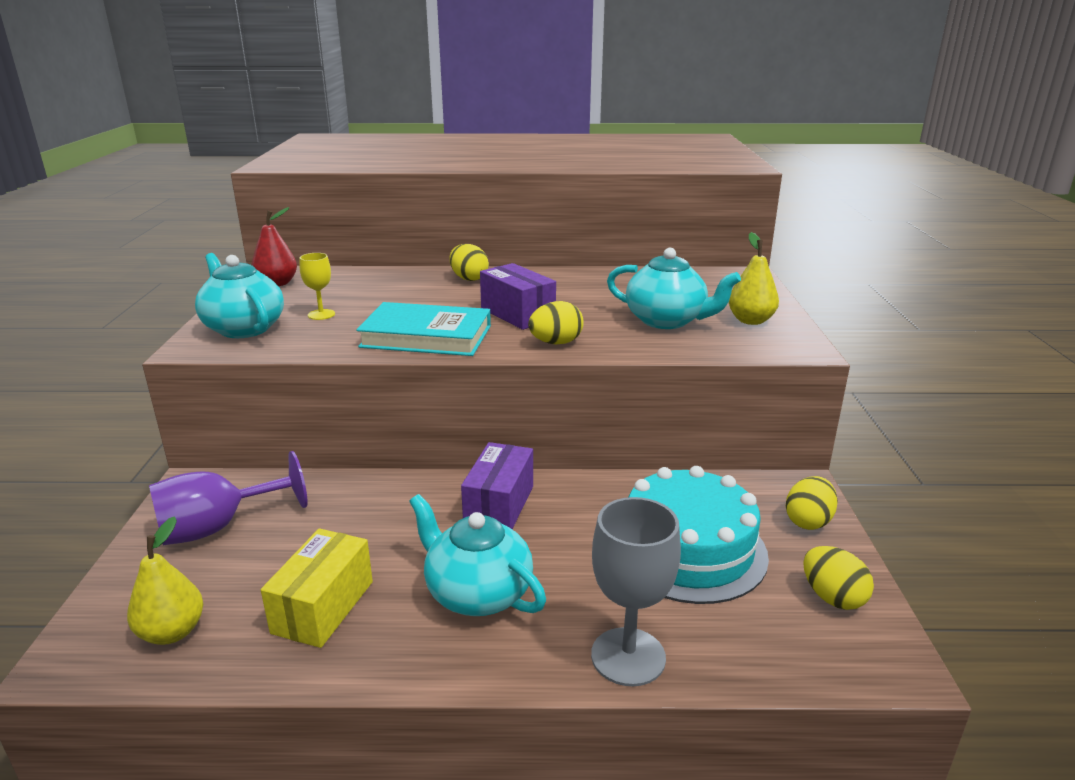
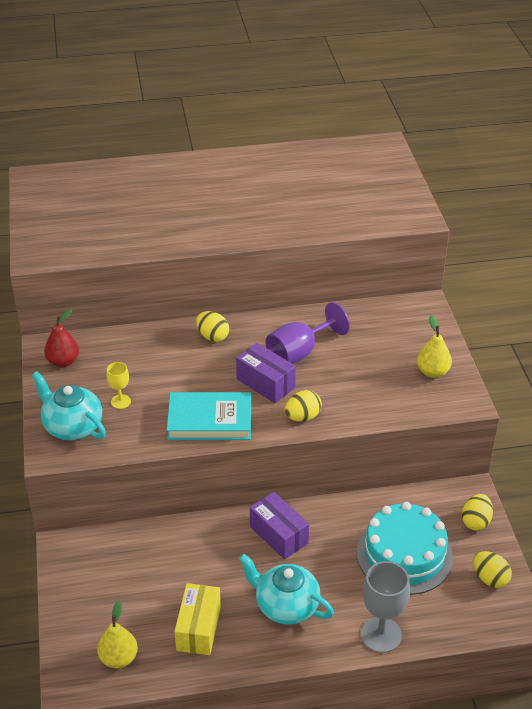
camera: 10 degrees left, 15 degrees up
(218, 527) = (102, 579): purple goblet -> purple goblet (299, 352)
(499, 505) = (278, 535): purple box -> purple box turned 45 degrees counterclockwise
(667, 321) = (374, 379): turquoise teapot -> none

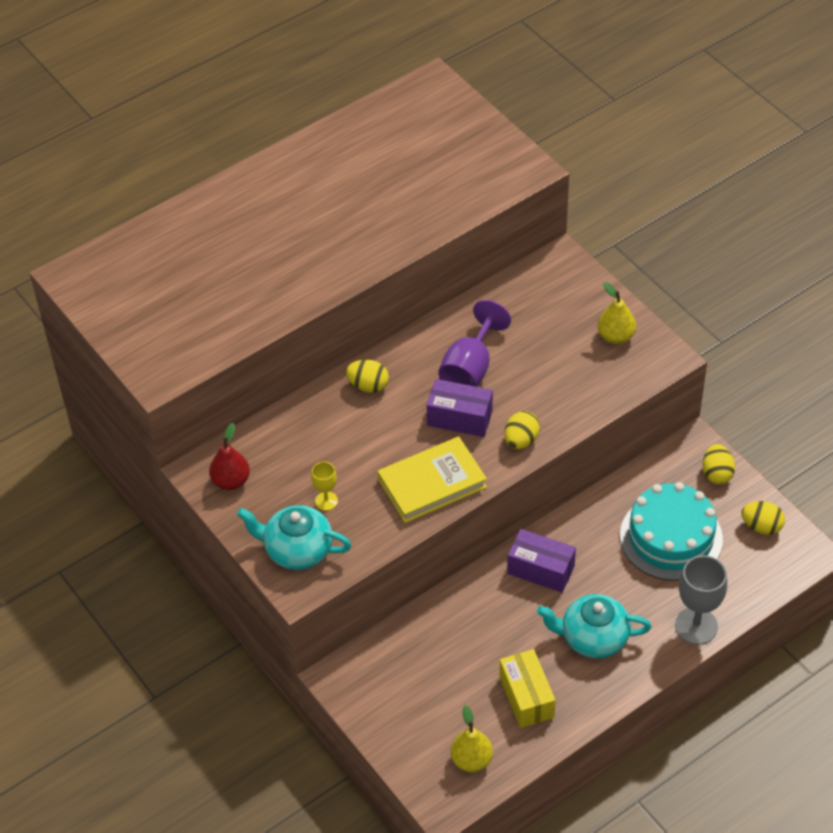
camera: 25 degrees left, 10 degrees up
(210, 420) = (432, 483): turquoise book -> yellow book

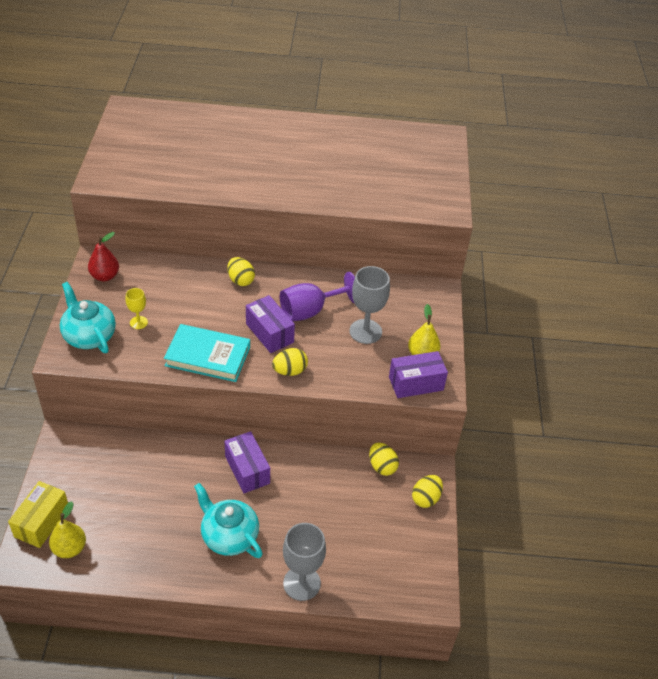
camera: 35 degrees right, 5 degrees down
(432, 483) = (208, 356): yellow book -> turquoise book
(526, 697) = (146, 538): yellow box -> yellow box (42, 522)
(542, 351) = (365, 331): none -> grey goblet
(640, 368) = (416, 383): none -> purple box
(671, 537) = (350, 514): turquoise cake -> none
(761, 526) = (418, 555): yellow egg -> yellow egg (382, 466)

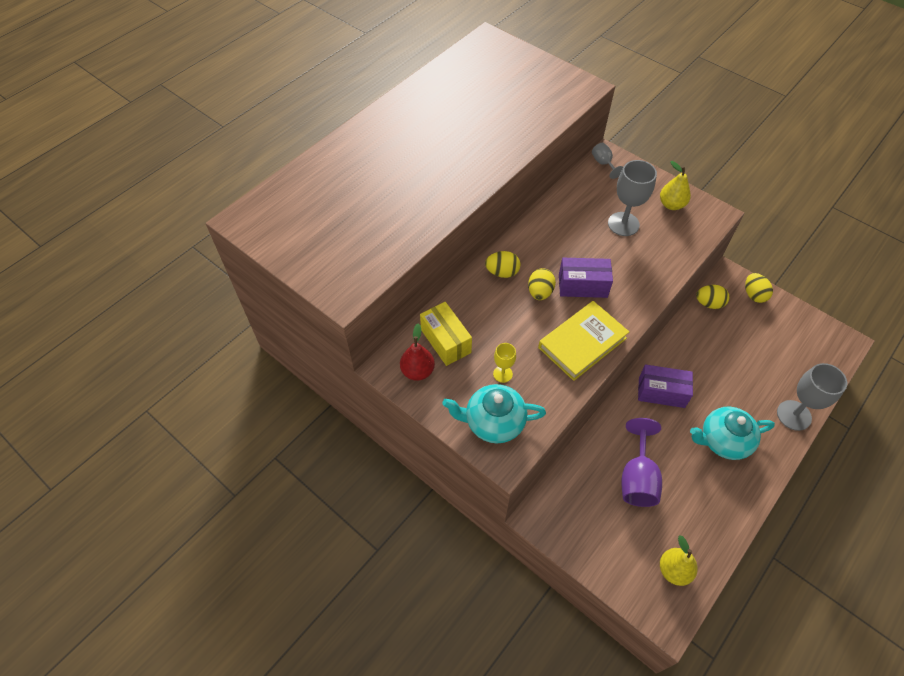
camera: 50 degrees left, 10 degrees up
(42, 522) = (630, 580): yellow box -> yellow box (445, 341)
(208, 356) = (582, 343): turquoise book -> yellow book
(290, 371) = (637, 295): yellow egg -> yellow egg (540, 292)
(310, 311) = (575, 245): purple goblet -> purple goblet (637, 478)
(416, 383) = (700, 225): purple box -> none
(427, 291) = (603, 163): none -> grey goblet

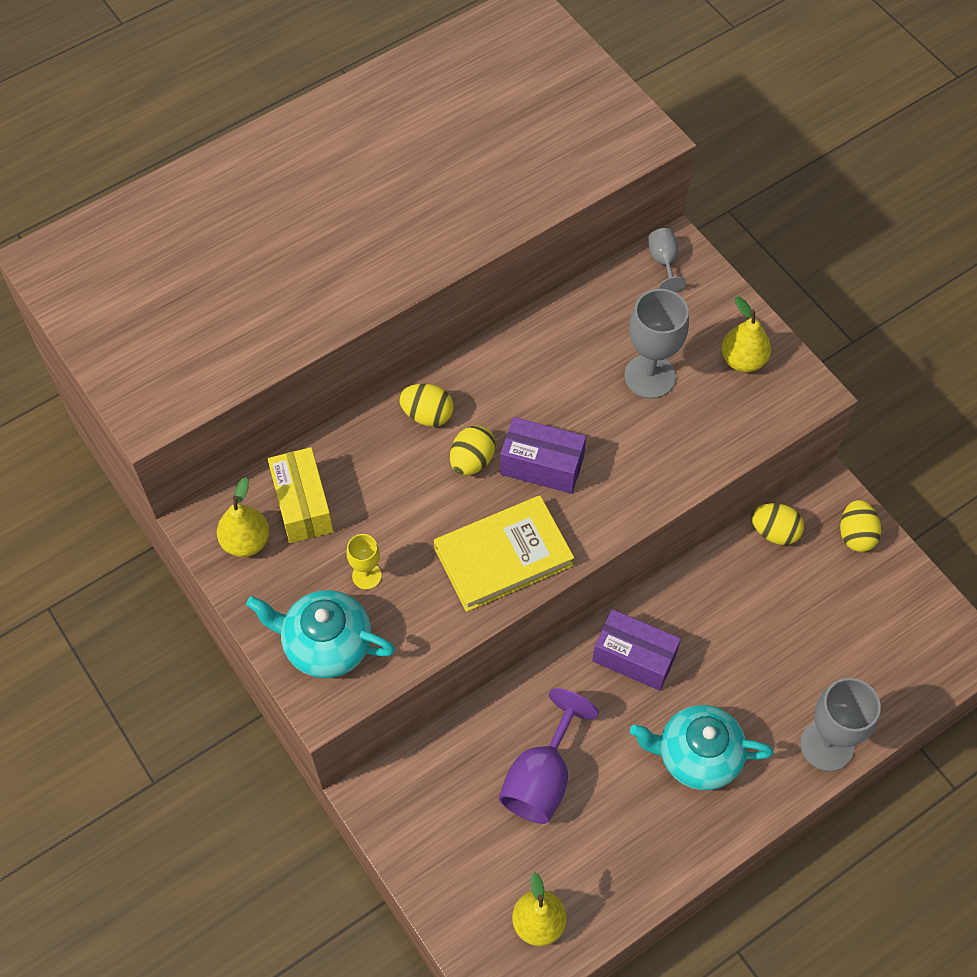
camera: 15 degrees right, 5 degrees up
(417, 371) = (246, 541): red pear -> yellow pear

